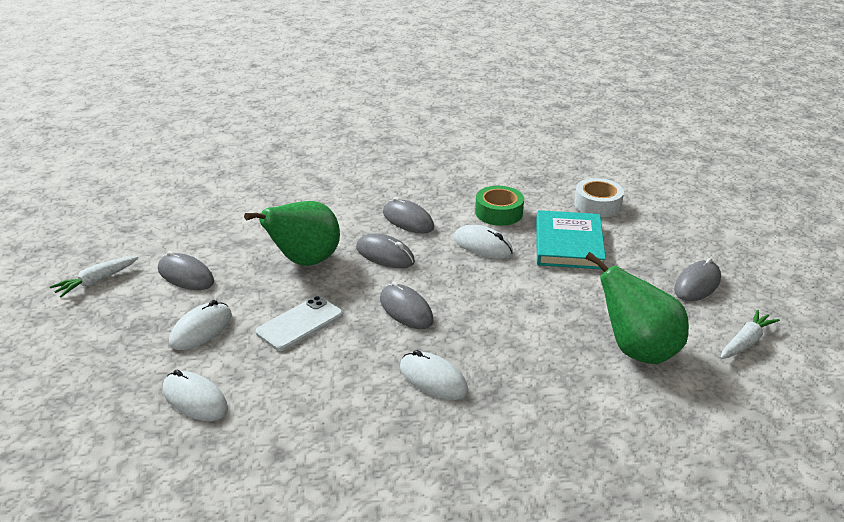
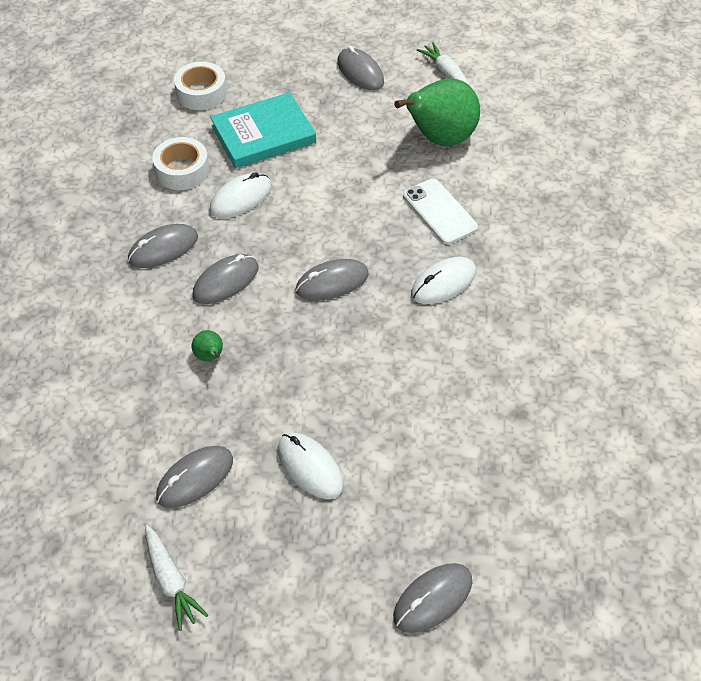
camera: 75 degrees left, 20 degrees up
(69, 419) = (433, 599): none -> grey mouse
(195, 400) = (428, 478): white mouse -> none
(300, 324) = (327, 375): white phone -> white phone (439, 212)
(304, 261) = (210, 357): green pear -> green pear, size x0.40
(498, 213) = (182, 170): green tape -> white tape
(568, 244) = (263, 134): turquoise book -> turquoise book turned 45 degrees counterclockwise

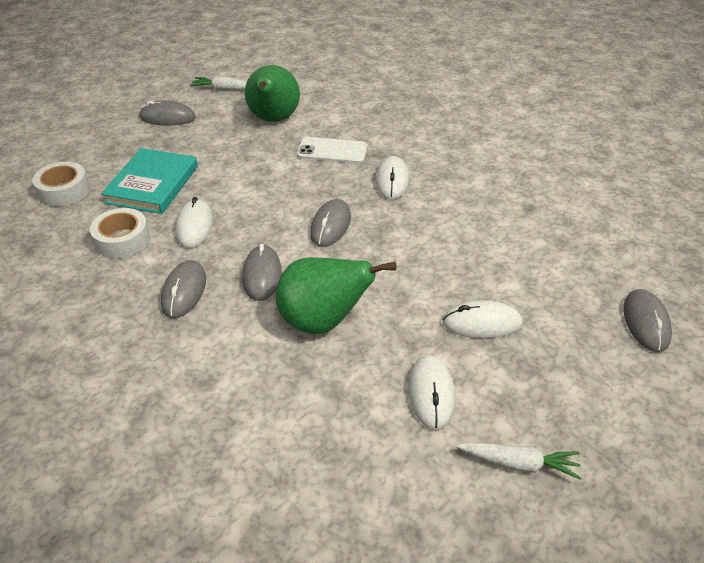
camera: 50 degrees left, 10 degrees down
(195, 478) = (431, 394): grey mouse -> white mouse
(210, 357) = (323, 322): green pear -> green pear, size x2.48

